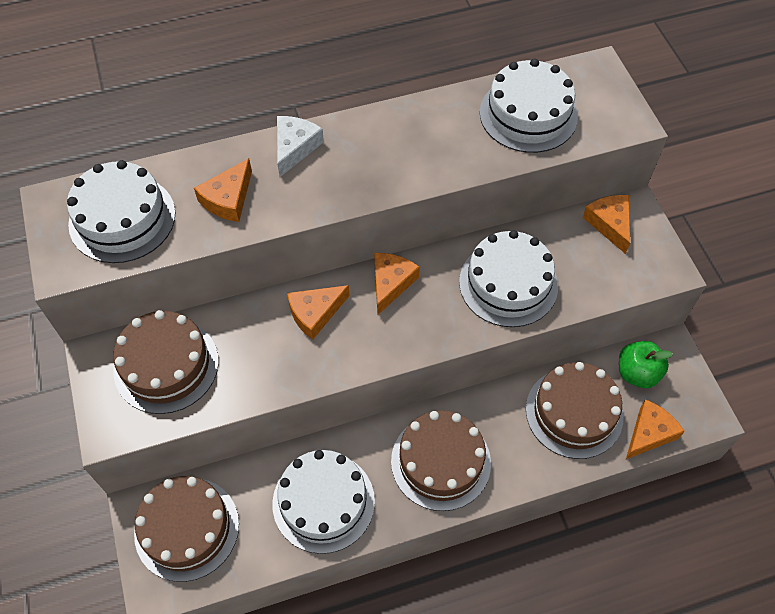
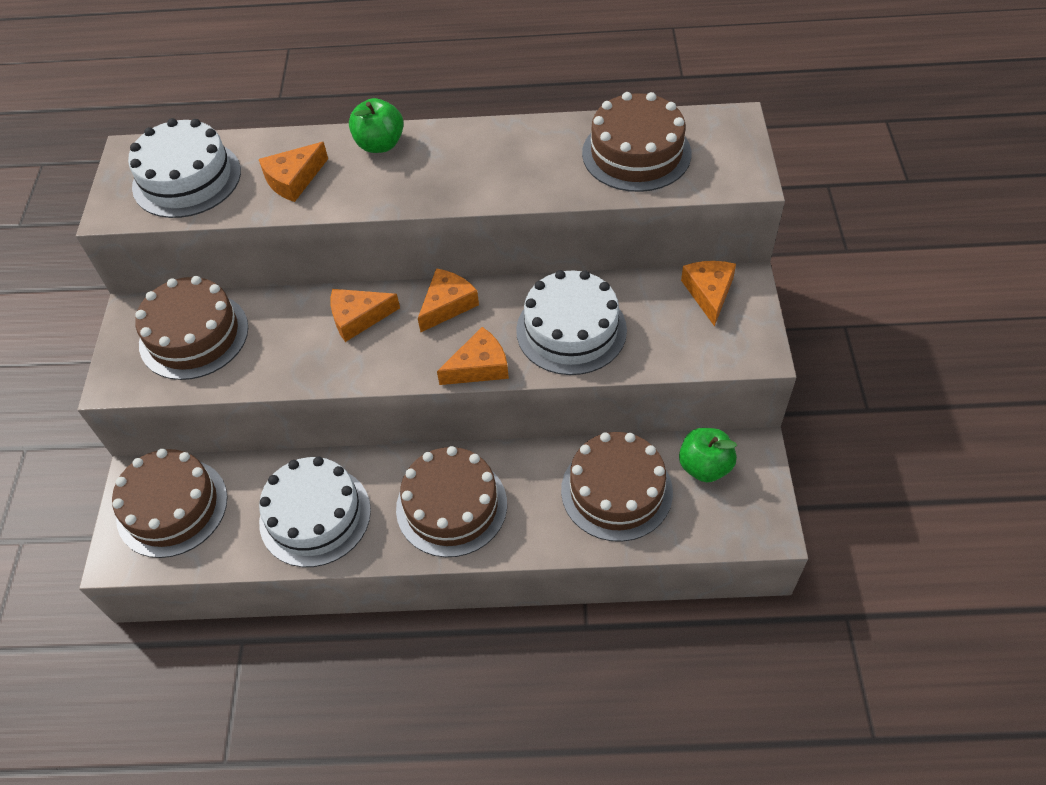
camera: 20 degrees right, 5 degrees down
(295, 148) = (380, 144): white cheese -> green apple
(528, 114) = (636, 153): white cake -> brown cake
(649, 433) = (693, 532): orange cheese -> orange cheese (479, 366)

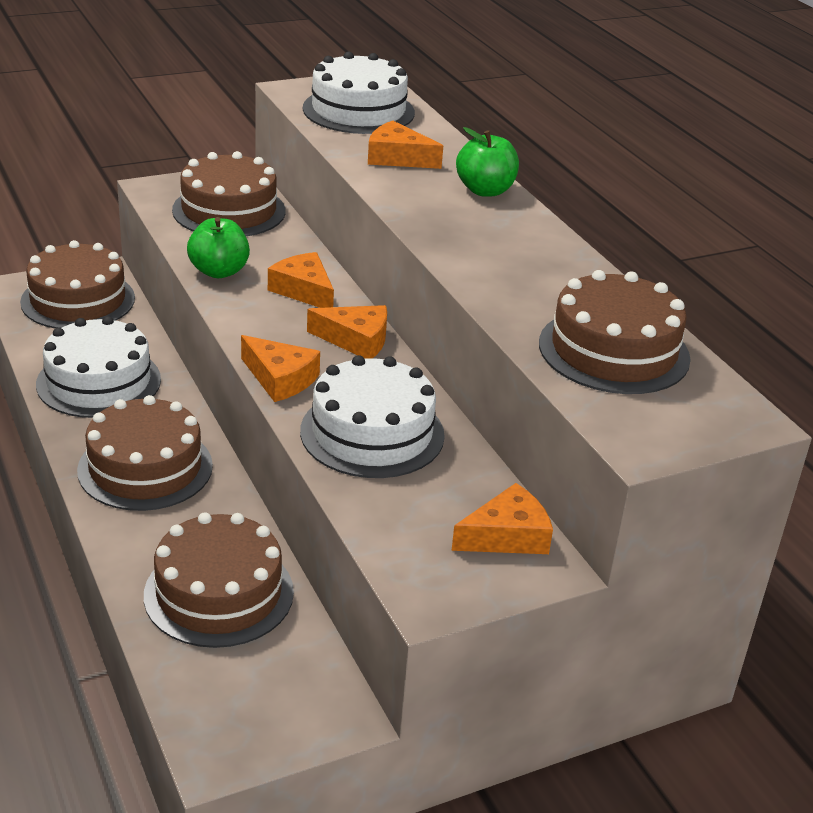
camera: 60 degrees right, 20 degrees down
(704, 466) = (292, 668): green apple -> green apple (219, 271)

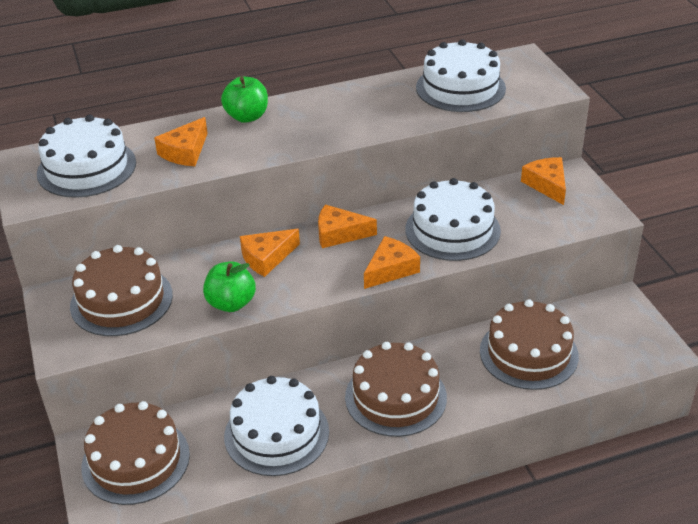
camera: 80 degrees left, 5 degrees up
(356, 340) = (339, 234): orange cheese -> orange cheese turned 105 degrees counterclockwise
(614, 351) = (460, 88): brown cake -> white cake

